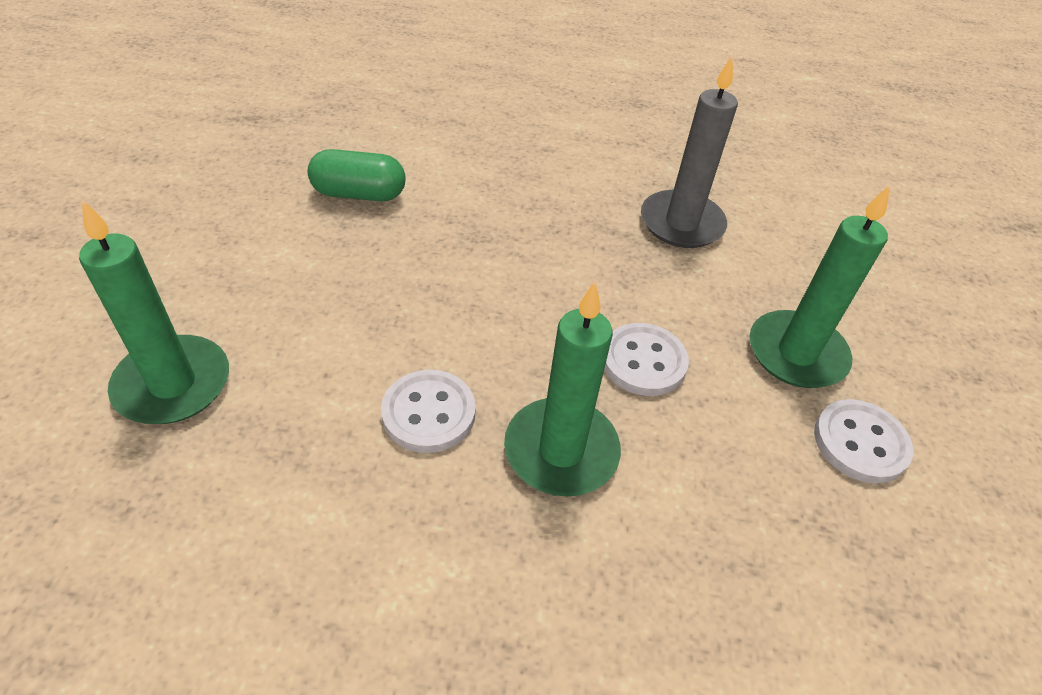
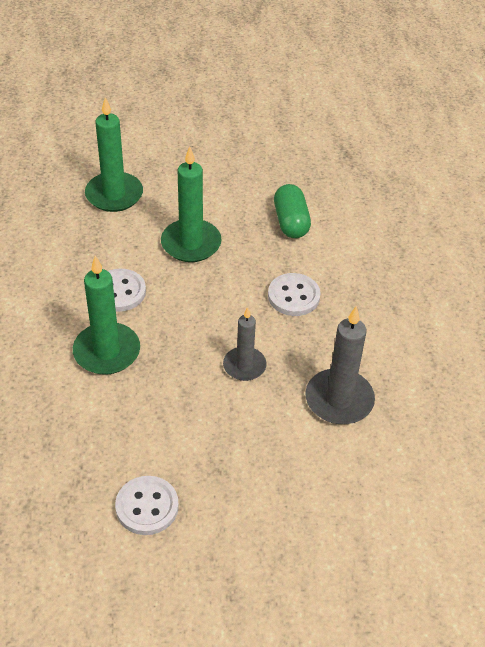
camera: 80 degrees right, 0 degrees up
(616, 293) = (244, 366): none -> grey candle
(643, 361) = (185, 385): white button -> white button (293, 296)
(796, 353) = (219, 473): green candle -> green candle (191, 243)

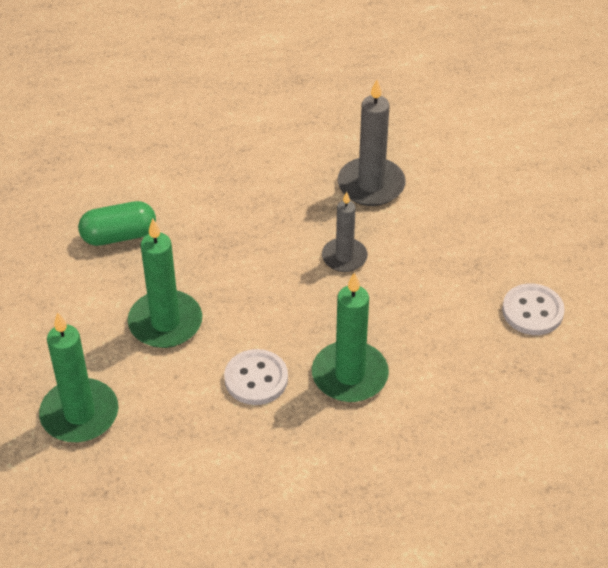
camera: 95 degrees left, 0 degrees up
(293, 296) = (238, 226): white button -> none

